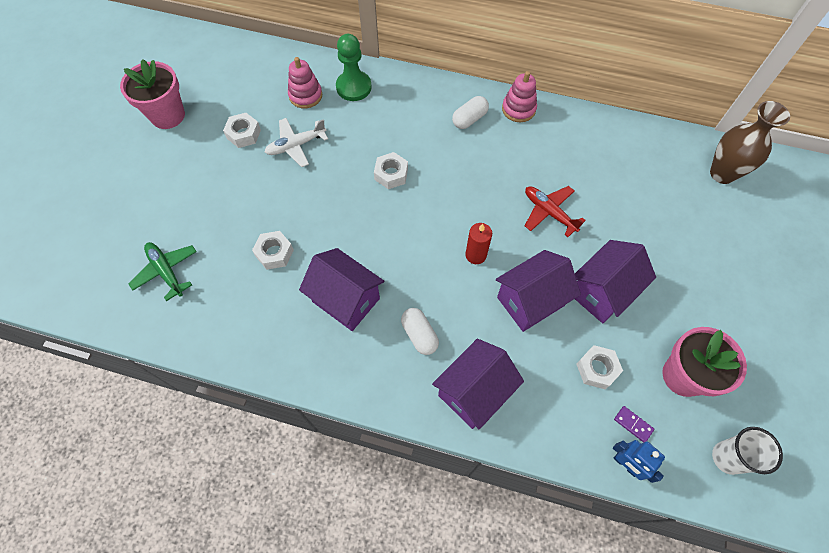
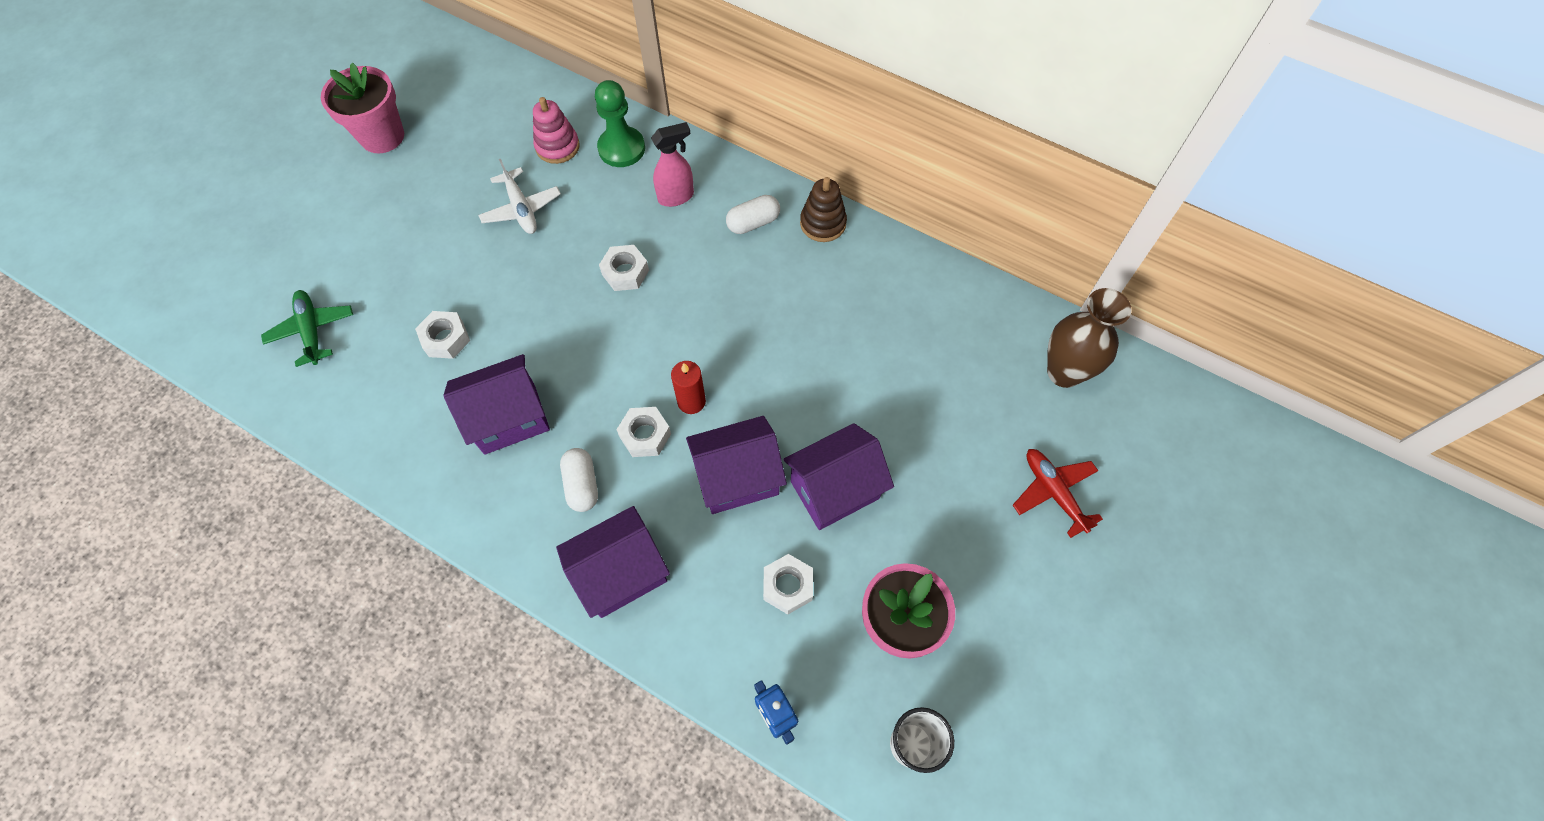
camera: 15 degrees right, 0 degrees up
(244, 134) = (464, 180): white nut -> white nut (645, 435)
(296, 145) = (521, 209): white plane -> white plane turned 105 degrees counterclockwise
(346, 300) = (509, 418): purple house -> purple house turned 75 degrees counterclockwise
(407, 112) = (676, 197): none -> pink spray bottle
(518, 109) = (823, 223): pink stacking toy -> brown stacking toy
(549, 212) = (808, 369): red plane -> red plane (1053, 492)
(633, 424) = (805, 668): purple domino -> none

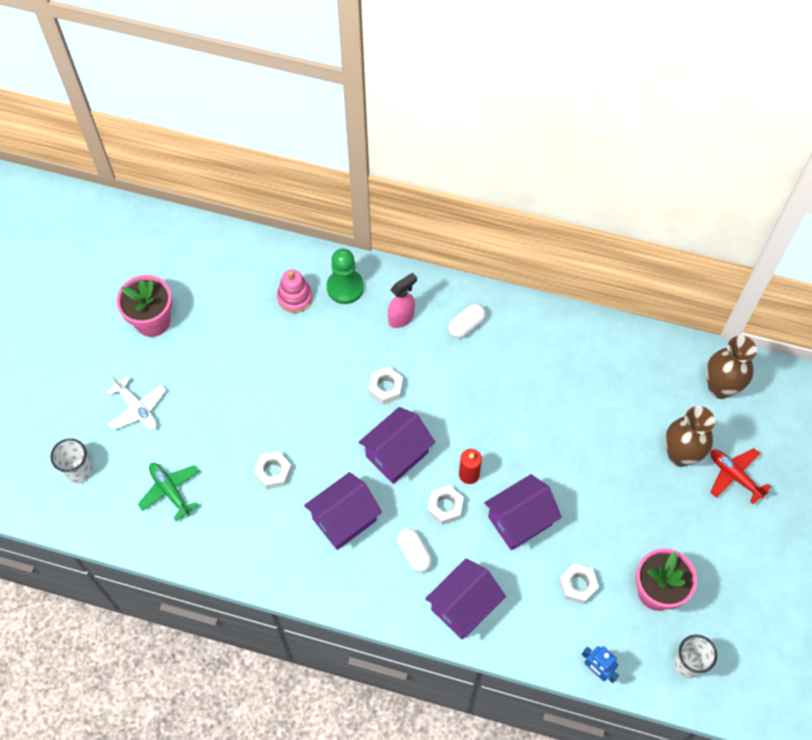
camera: 15 degrees left, 0 degrees up
(218, 282) = (79, 471): none -> white cup
(521, 209) = (287, 356): white plane -> white plane (137, 409)
(823, 223) = (518, 313): brown stacking toy -> none
(834, 489) = (588, 512): purple house -> purple house (397, 454)
(984, 446) = (680, 455): none -> brown vase

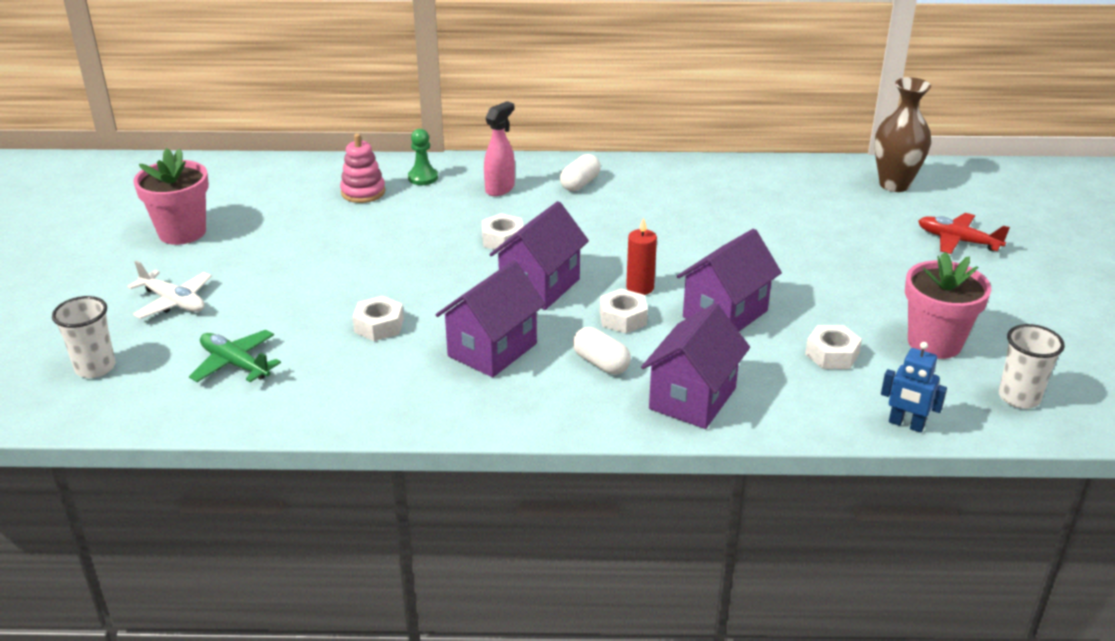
camera: 15 degrees left, 30 degrees down
(345, 287) = (423, 178): green pawn -> green pawn, size x0.65
(680, 455) = (885, 235): brown vase -> none

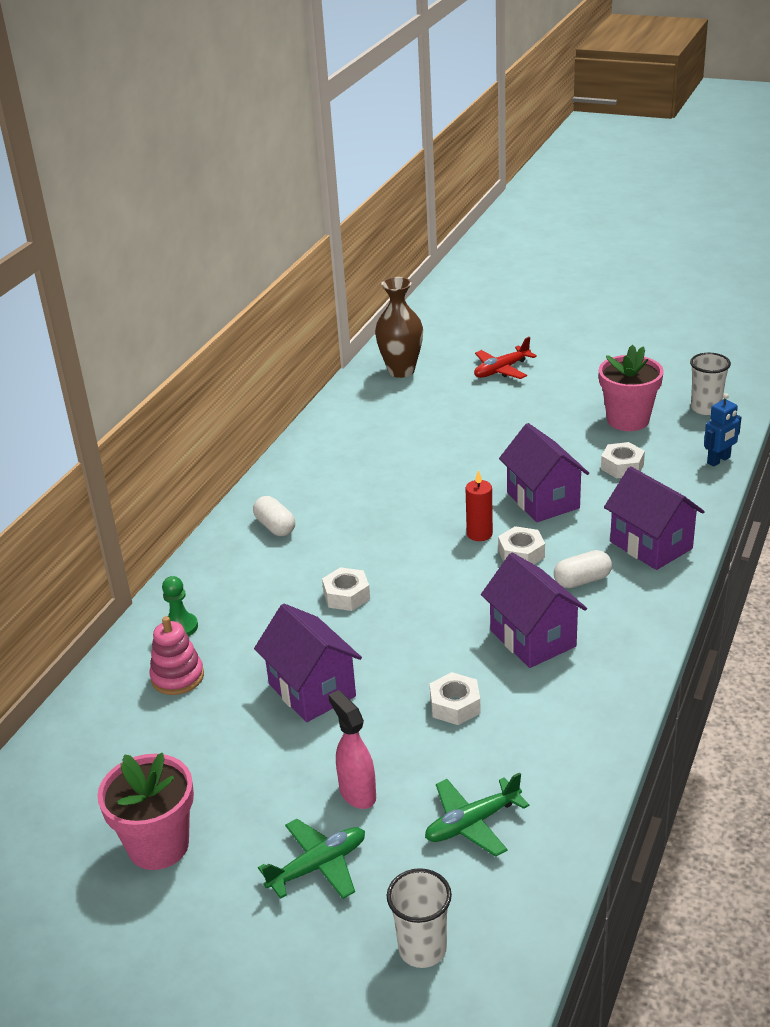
camera: 65 degrees left, 0 degrees up
(174, 302) = (318, 866): white plane -> green plane
(500, 189) = (246, 578): pink spray bottle -> pink spray bottle (357, 793)
(539, 286) = (444, 589): purple house -> purple house (312, 690)

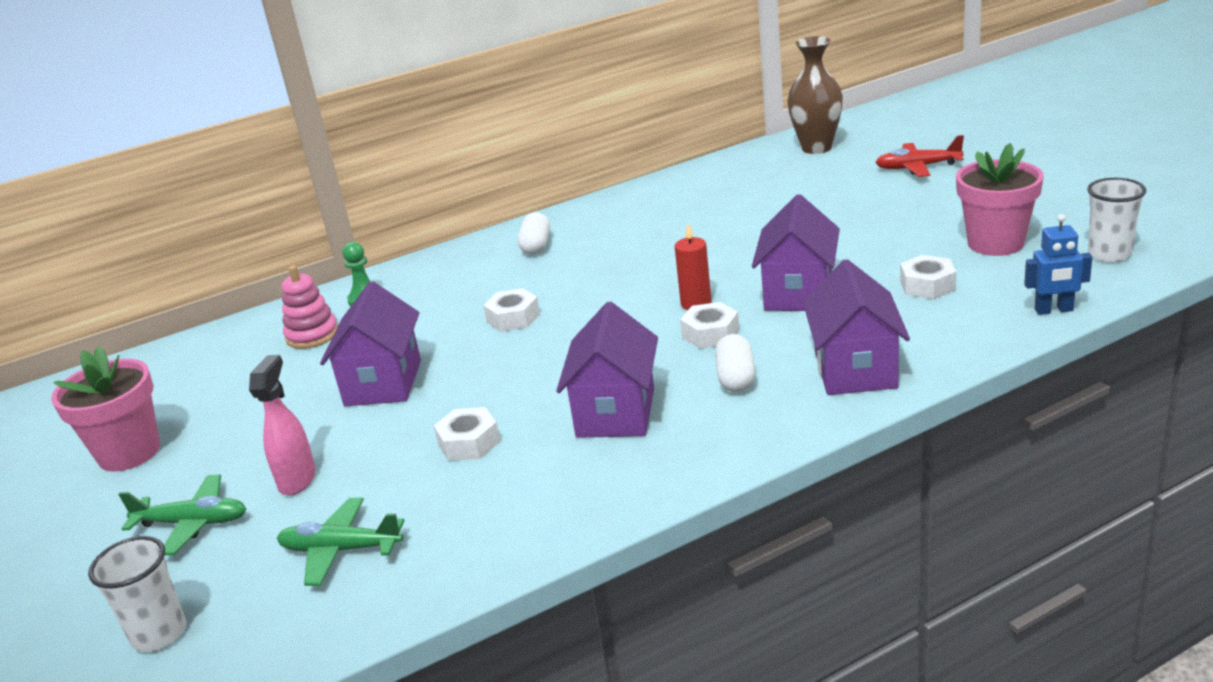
camera: 40 degrees right, 5 degrees down
(582, 580) = (736, 378): white capsule -> white capsule turned 75 degrees clockwise

